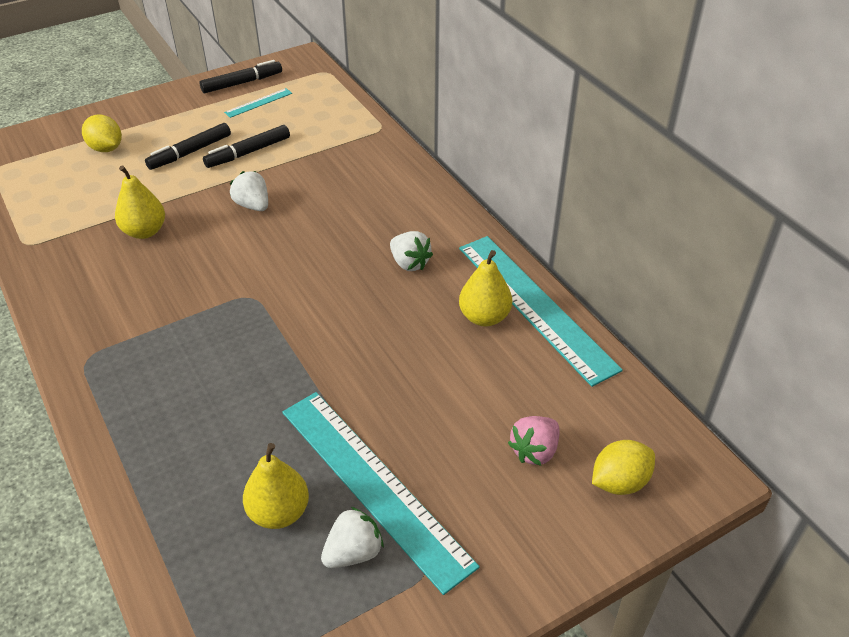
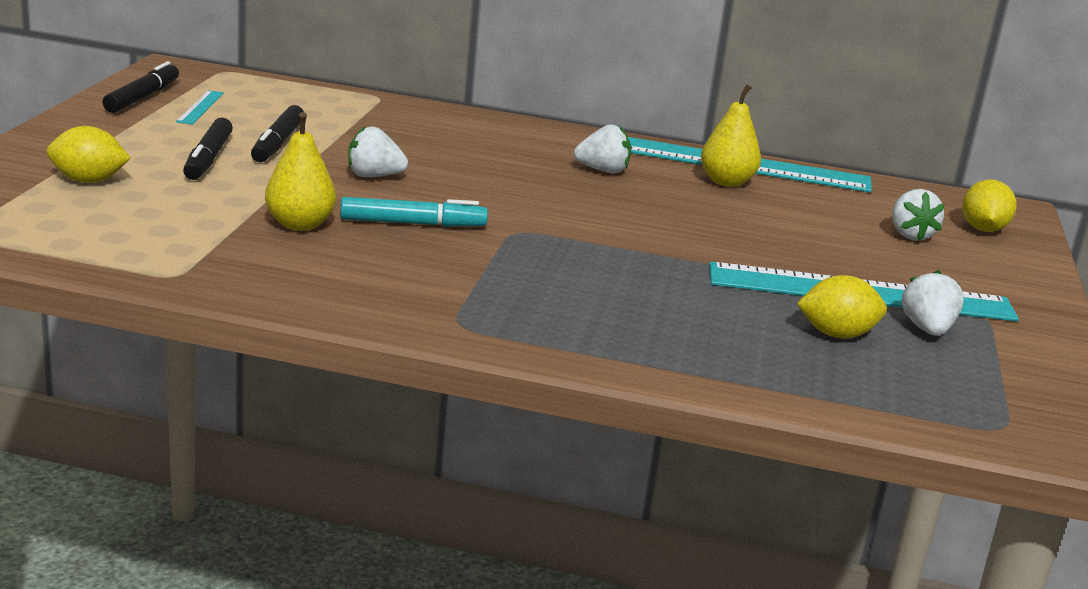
camera: 50 degrees left, 20 degrees down
(203, 259) = (412, 223): none -> turquoise marker
(279, 512) = (836, 334): yellow pear -> yellow lemon
(534, 451) = (910, 235): pink strawberry -> white strawberry

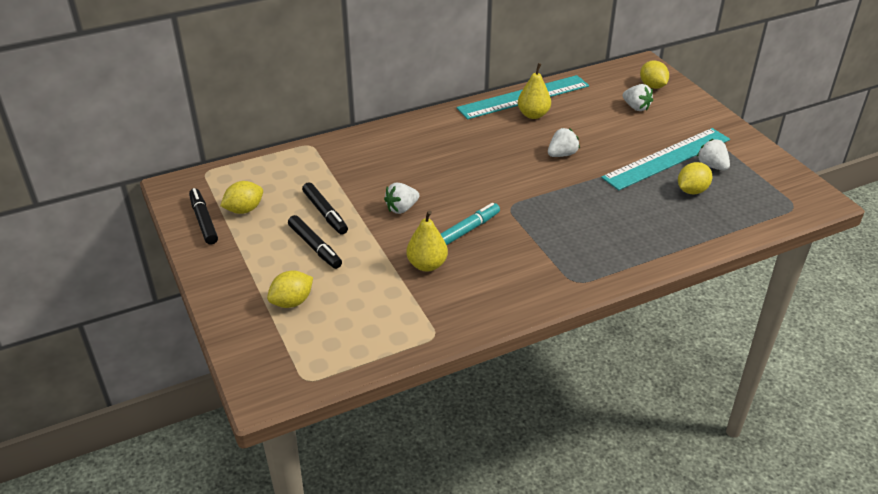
camera: 35 degrees left, 15 degrees up
(200, 107) = (244, 210): turquoise ruler -> yellow lemon
(603, 170) = (480, 139): white strawberry -> white strawberry (562, 154)

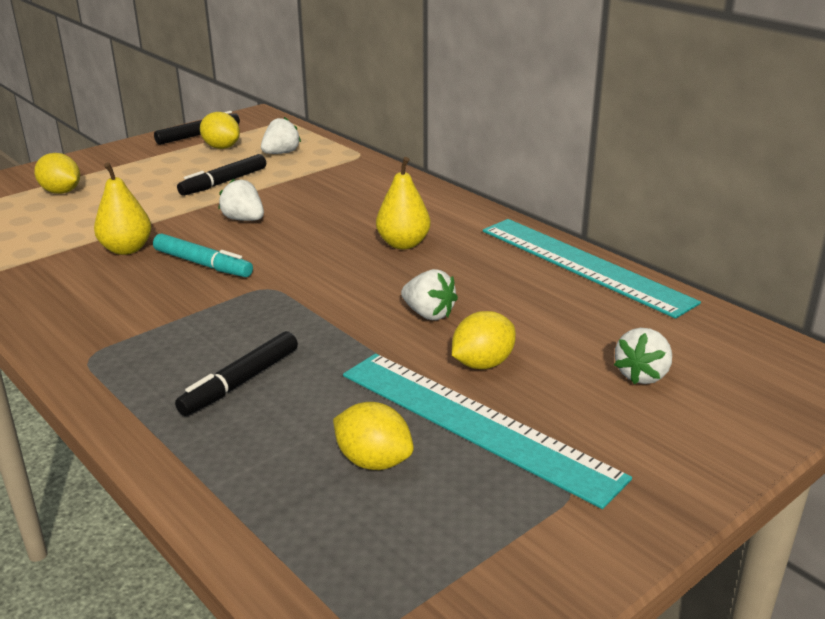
camera: 75 degrees right, 10 degrees down
(314, 246) = (159, 187): black marker -> black marker (241, 382)
(533, 115) = (534, 278): yellow pear -> yellow pear (403, 244)
(652, 86) = (746, 389): yellow lemon -> yellow lemon (482, 364)
(712, 166) = (478, 485): white strawberry -> white strawberry (281, 153)

